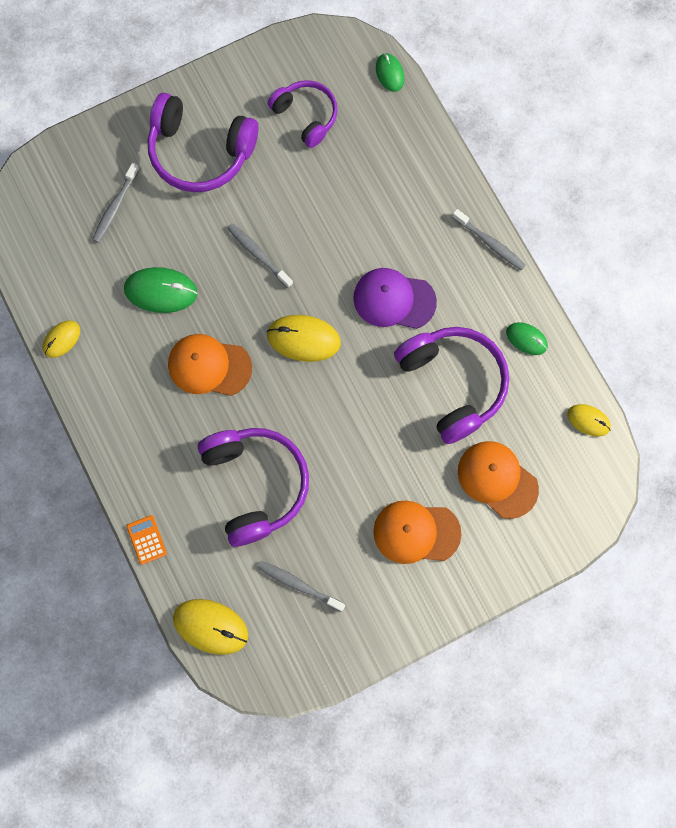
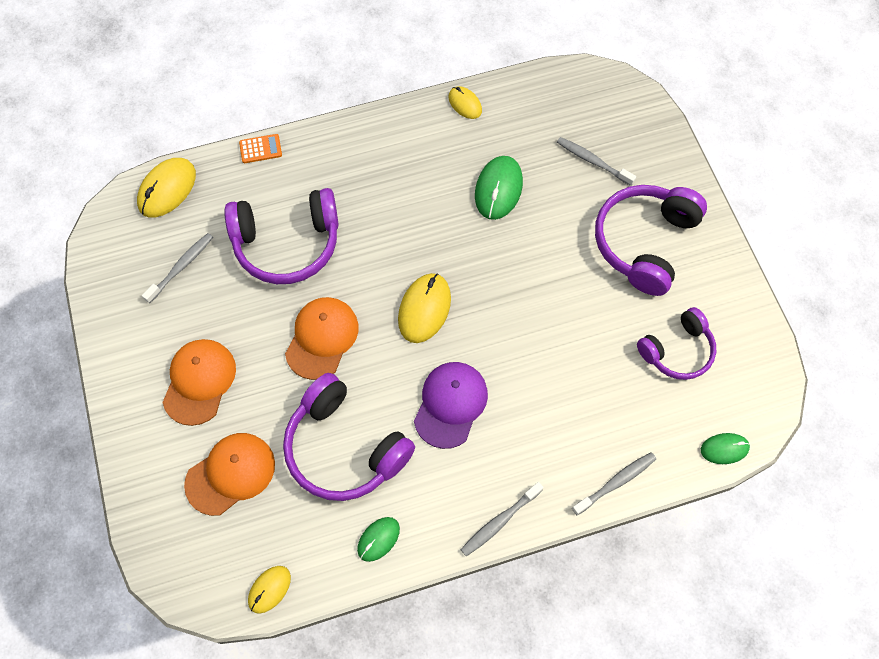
camera: 100 degrees right, 10 degrees down
(209, 366) = (413, 220): orange cap -> orange cap (322, 338)
(258, 255) = (523, 280): grey toothbrush -> grey toothbrush (615, 482)
(452, 384) = (345, 447): purple headphones -> purple headphones turned 60 degrees clockwise

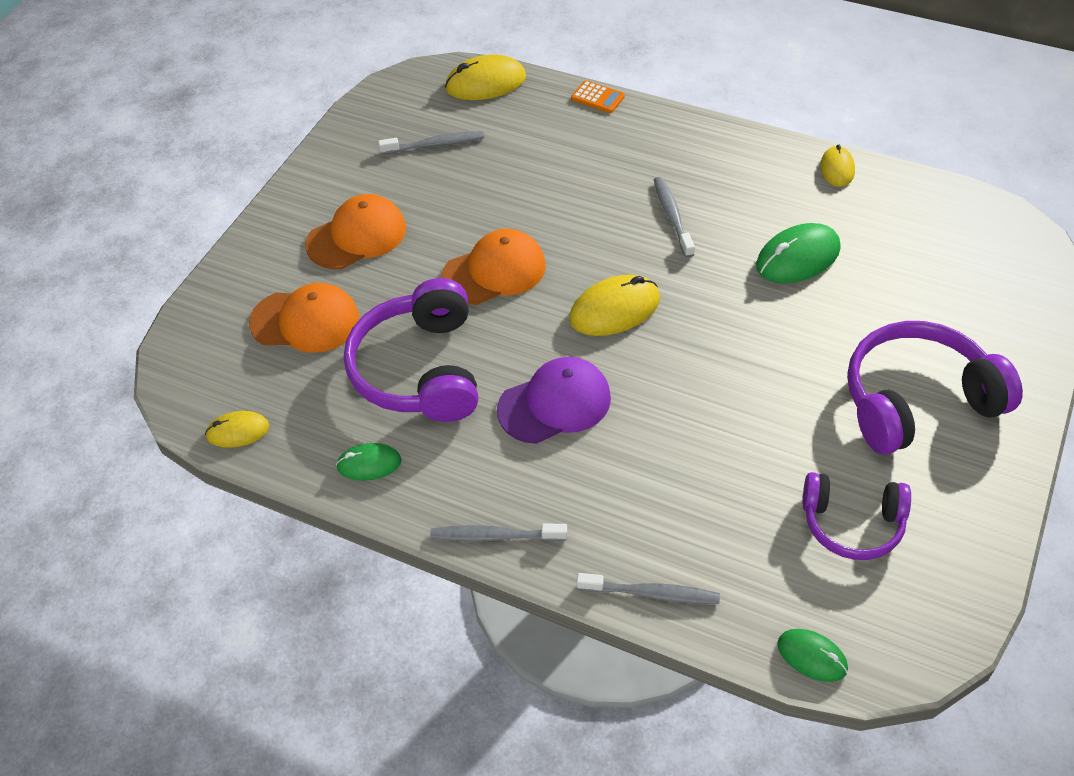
camera: 45 degrees right, 15 degrees down
(287, 243) = (543, 181): purple headphones -> none
(593, 161) = (931, 294): grey toothbrush -> grey toothbrush (672, 216)

